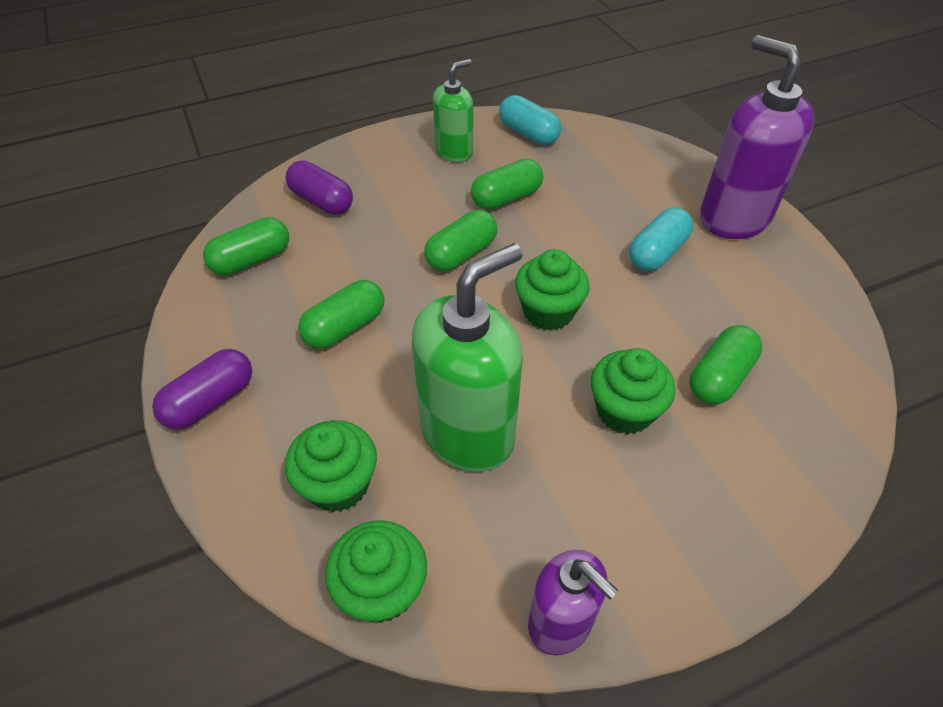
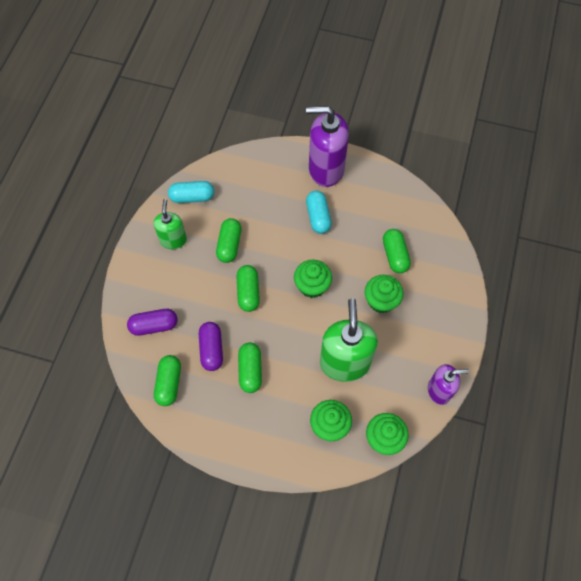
camera: 50 degrees left, 15 degrees up
(210, 401) = (246, 450): purple capsule -> purple capsule (211, 349)

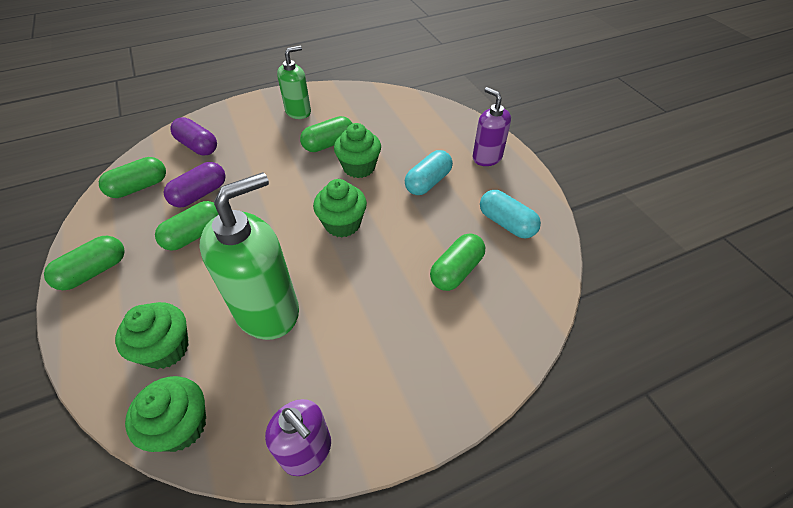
camera: 50 degrees right, 15 degrees down
(192, 197) = (353, 99): turquoise capsule -> turquoise capsule (506, 223)
(248, 292) = (289, 183): green capsule -> green capsule (94, 272)
(326, 169) = (487, 157): purple soap dispenser -> purple soap dispenser, size x0.58
(381, 301) = (383, 295): green cupcake -> green cupcake (359, 167)

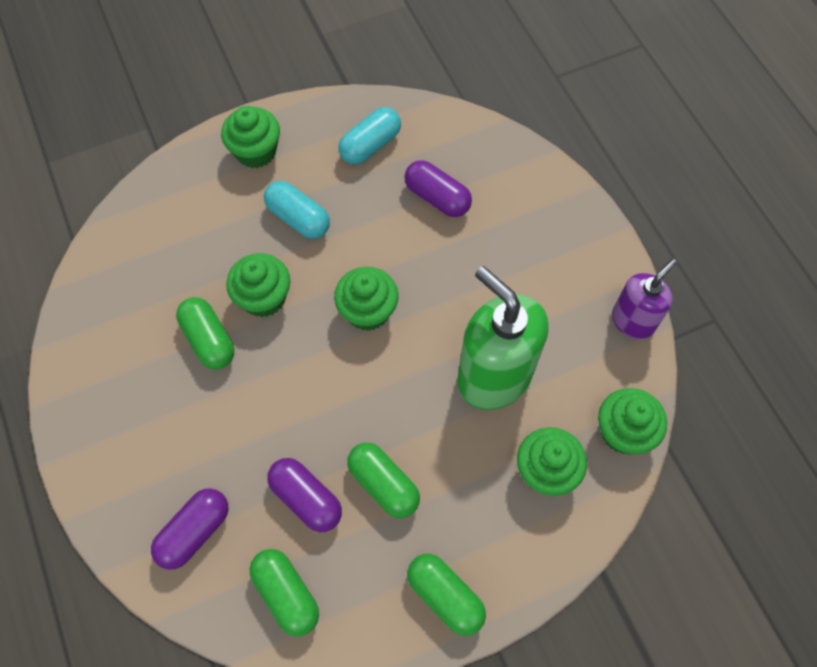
camera: 90 degrees left, 15 degrees up
(298, 112) = (120, 392): green soap dispenser -> none
(456, 271) = (437, 198): green capsule -> purple capsule
(487, 157) = (256, 152): purple soap dispenser -> green cupcake

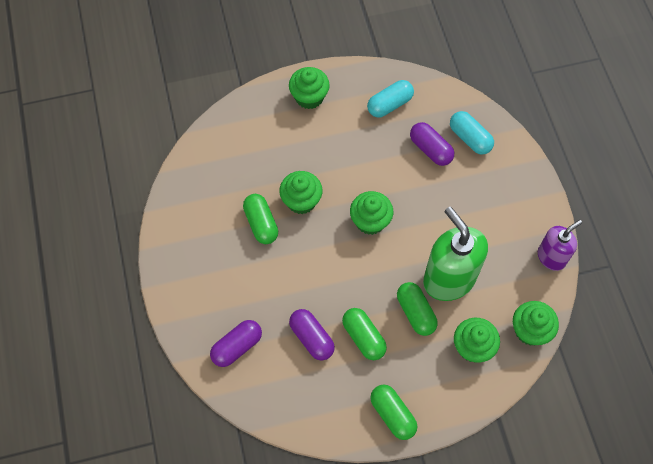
camera: 10 degrees right, 0 degrees up
(286, 594) = (291, 395): green capsule -> green capsule (415, 312)
(298, 218) = (332, 149): turquoise capsule -> turquoise capsule (470, 138)

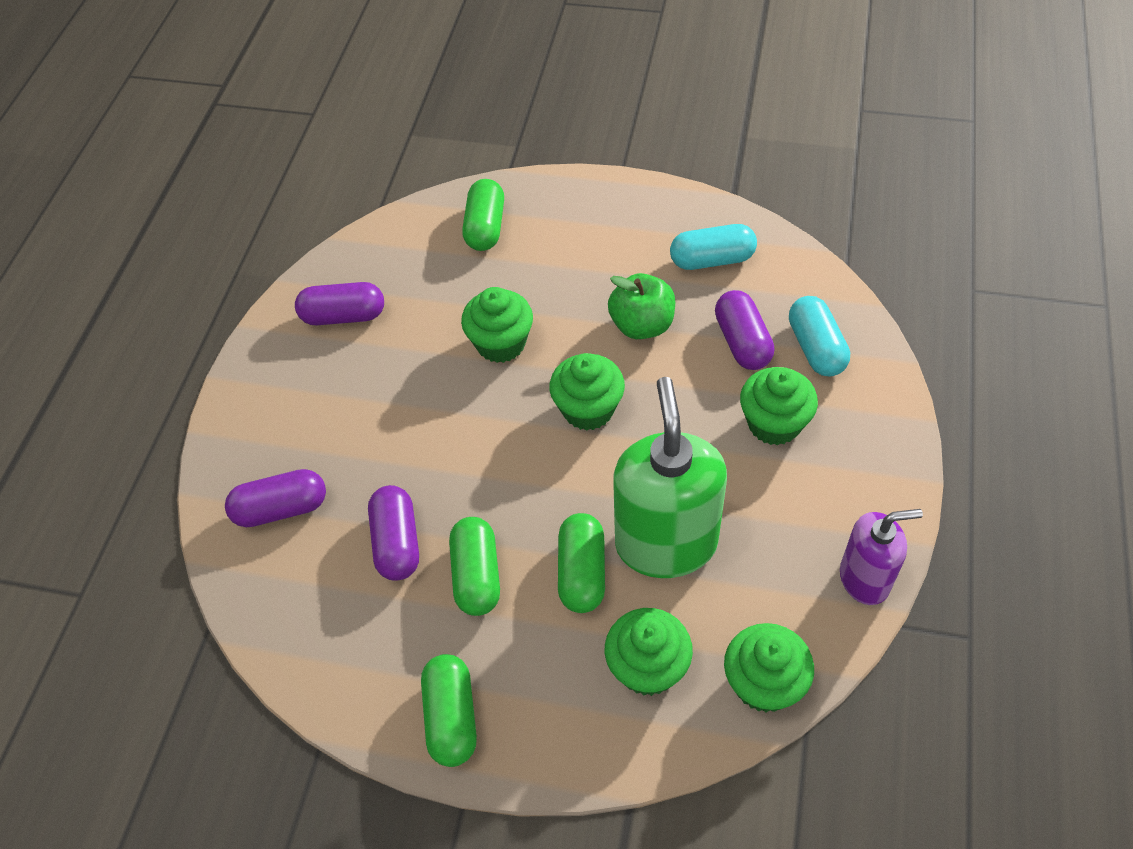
camera: 30 degrees right, 10 degrees down
(200, 219) = (344, 316): none -> purple capsule
(261, 223) = (424, 353): green capsule -> green capsule (485, 227)
(309, 97) = (596, 212): green cupcake -> green cupcake (774, 423)
(372, 160) = (642, 325): none -> green apple

